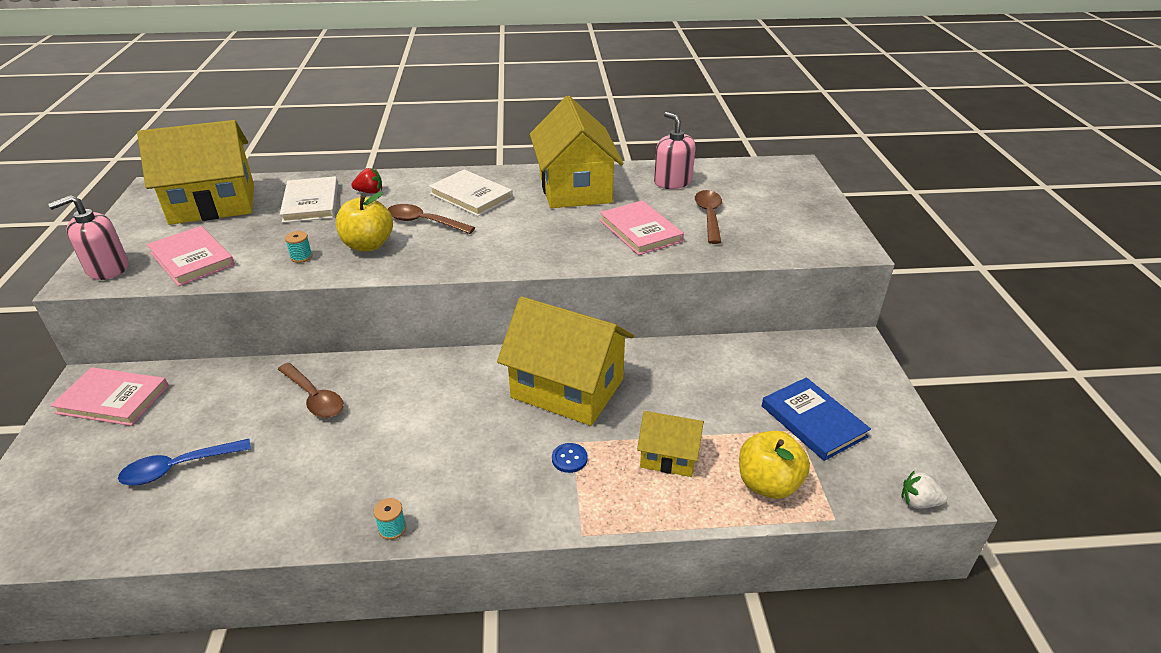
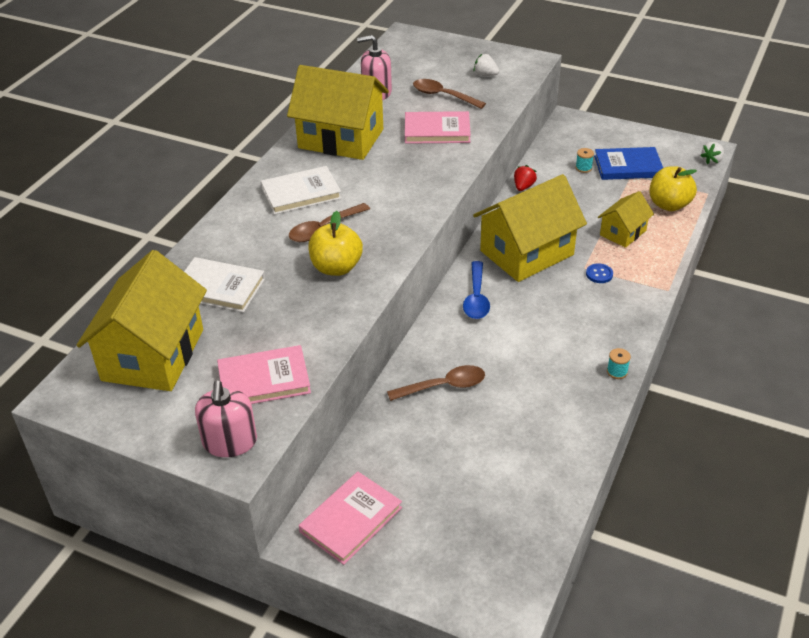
camera: 60 degrees left, 5 degrees up
(178, 468) = (480, 480): blue spoon -> blue spoon (476, 298)
(301, 257) = (322, 309): turquoise spool -> turquoise spool (583, 168)
(369, 192) = (233, 248): red strawberry -> red strawberry (523, 187)
(781, 228) = (485, 75): none -> white strawberry

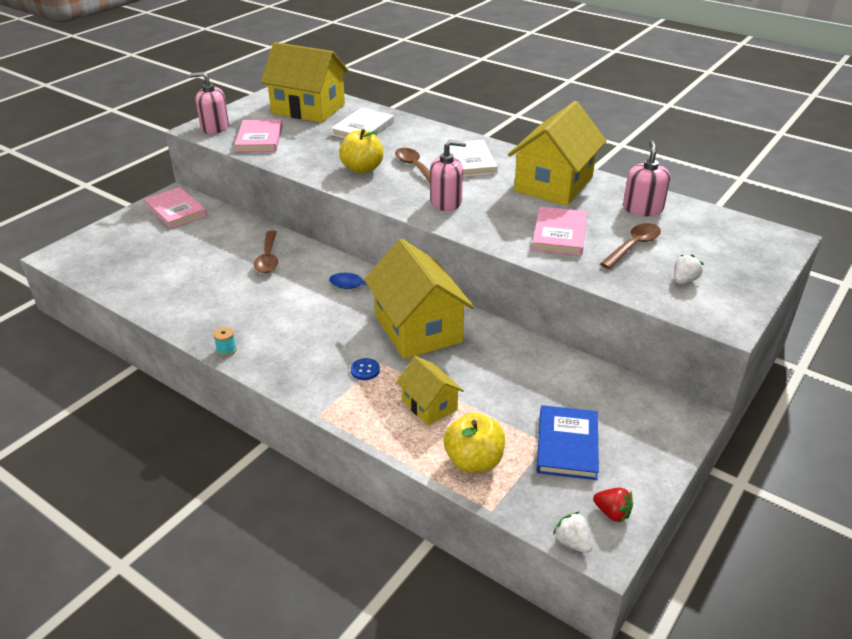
camera: 100 degrees right, 5 degrees down
(397, 198) = (446, 202): none -> pink soap dispenser
(523, 187) = (536, 347): red strawberry -> red strawberry (612, 513)
(583, 168) = (568, 403): turquoise spool -> none

